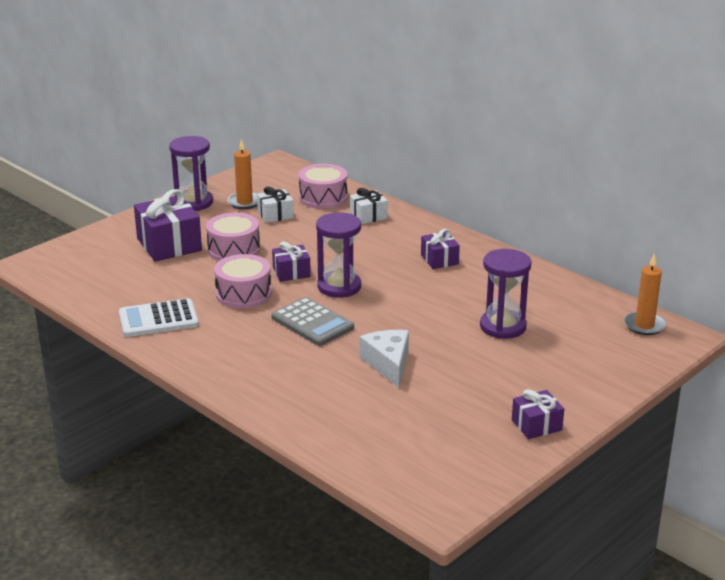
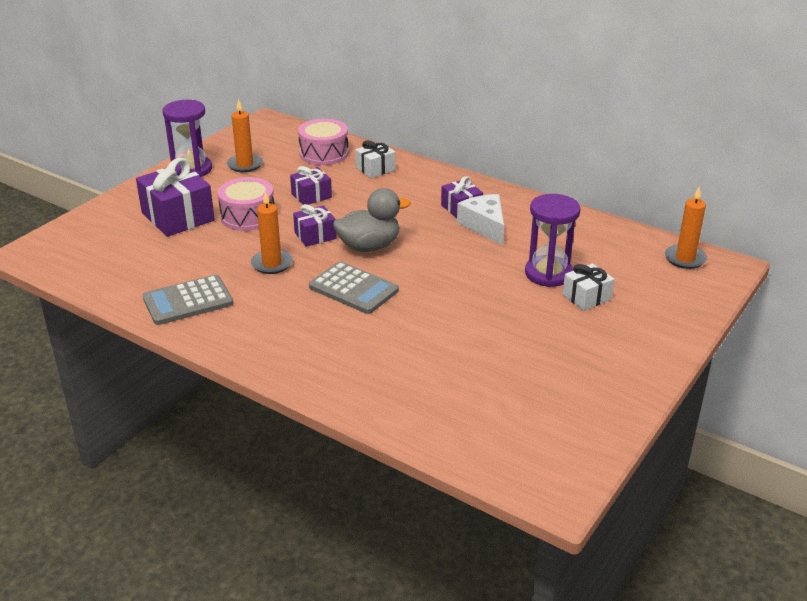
camera: 10 degrees left, 5 degrees up
(158, 319) = (188, 301): white calculator -> grey calculator
(243, 294) = (272, 264): pink drum -> orange candle
(275, 215) = (280, 175): white gift -> white gift (586, 297)
(339, 287) = (369, 246): purple hourglass -> grey duck
(388, 364) = (446, 327): white cheese -> white cheese (484, 226)
(536, 425) = (621, 379): purple gift -> purple gift (311, 196)

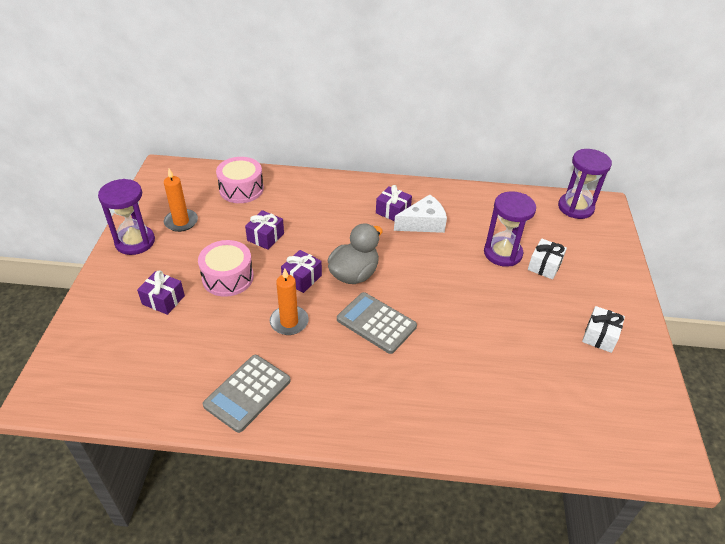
camera: 30 degrees left, 10 degrees up
(178, 217) = (163, 300): purple gift -> purple gift, size x0.56
(353, 289) = (376, 323): grey calculator -> grey calculator turned 150 degrees counterclockwise
(375, 169) = (296, 192): white gift -> white gift (600, 336)
(484, 226) = (423, 223): white cheese -> white cheese turned 120 degrees clockwise
(685, 259) = (575, 207): orange candle -> purple hourglass

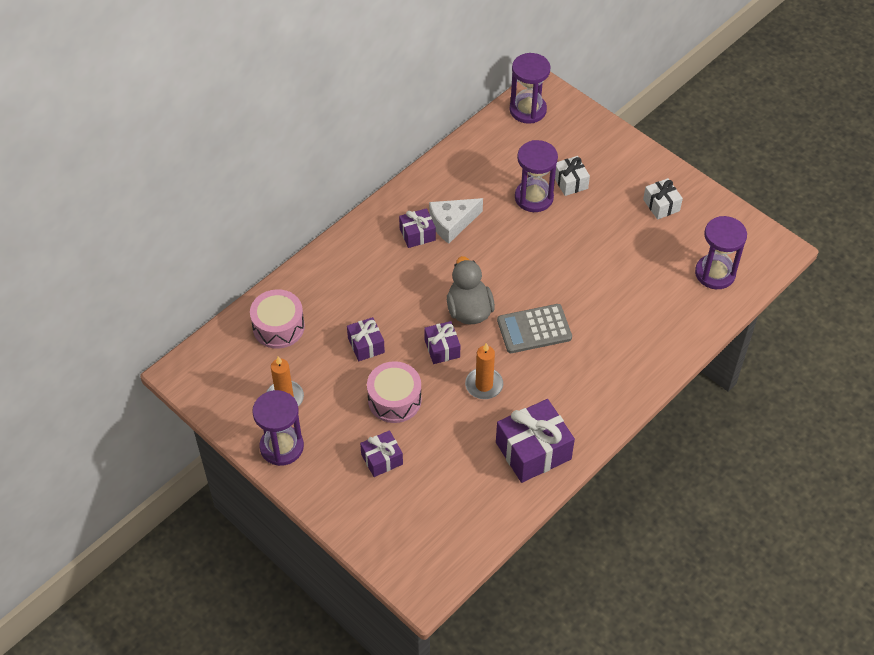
camera: 50 degrees left, 10 degrees up
(247, 393) = (533, 450): grey calculator -> purple gift
(423, 223) = (452, 223): white cheese -> white cheese turned 135 degrees counterclockwise
(580, 421) = (715, 273): none -> purple hourglass

